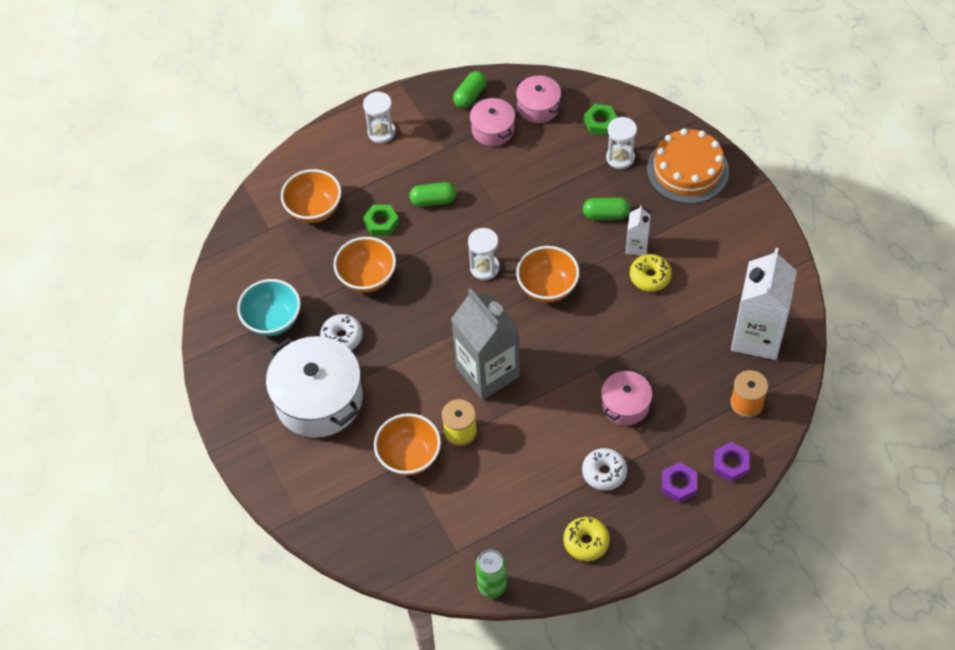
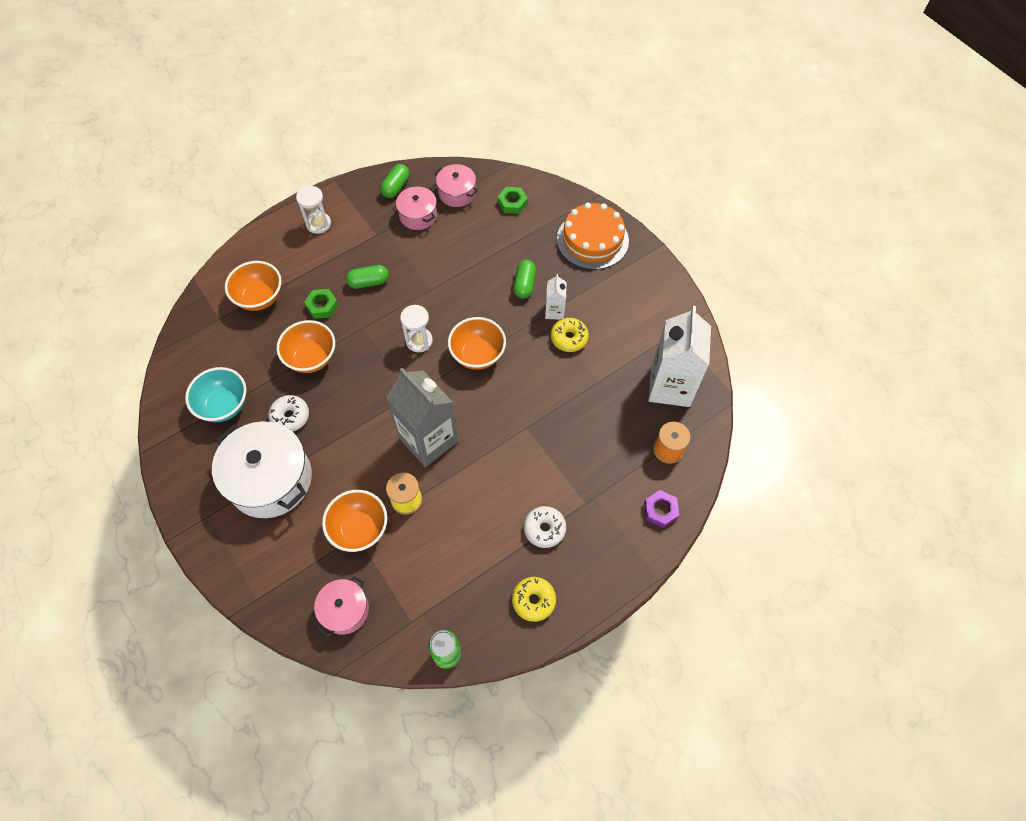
camera: 10 degrees left, 5 degrees up
(606, 214) = (524, 284): green capsule -> green capsule turned 75 degrees counterclockwise
(620, 158) = (532, 233): white hourglass -> none
(625, 405) = (558, 461): pink pot -> pink pot (345, 610)
(678, 484) = (614, 535): purple nut -> none

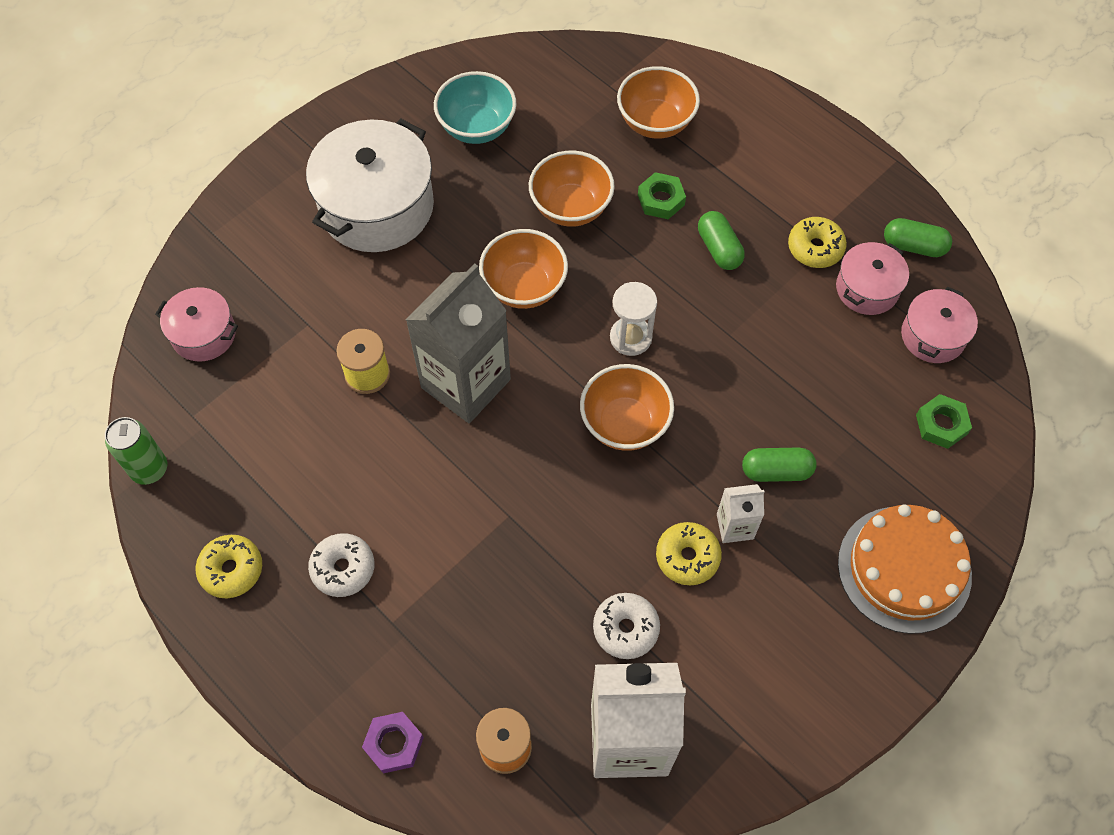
camera: 80 degrees right, 0 degrees up
(290, 416) = (473, 205): white donut -> white donut (625, 629)
(318, 224) = (806, 160): white hourglass -> none
(359, 529) = (318, 326): orange bowl -> orange bowl (524, 287)
(383, 234) = (815, 248): none -> yellow donut

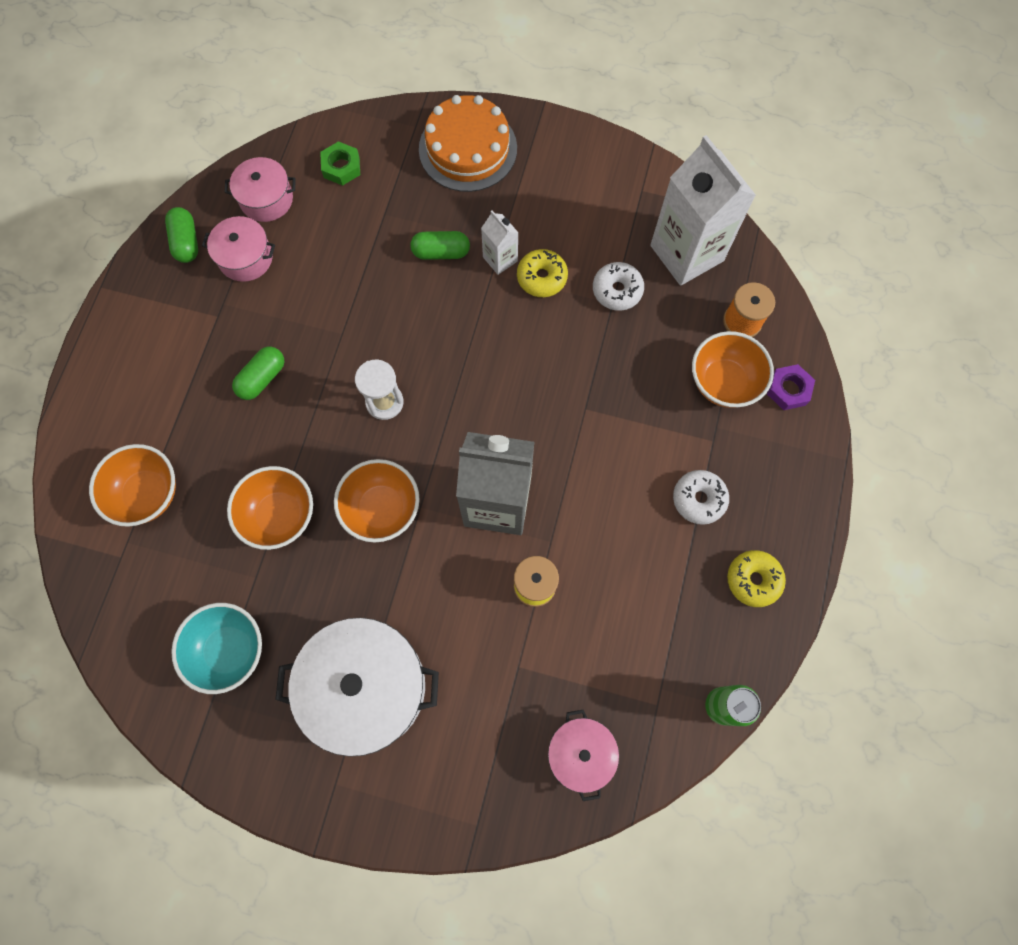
camera: 120 degrees left, 10 degrees up
(624, 423) = (463, 368): orange bowl -> orange bowl (723, 382)
(661, 200) = (234, 447): green nut -> none
(776, 471) = (441, 252): green capsule -> green capsule turned 60 degrees counterclockwise
(815, 248) = (224, 309): yellow donut -> none

